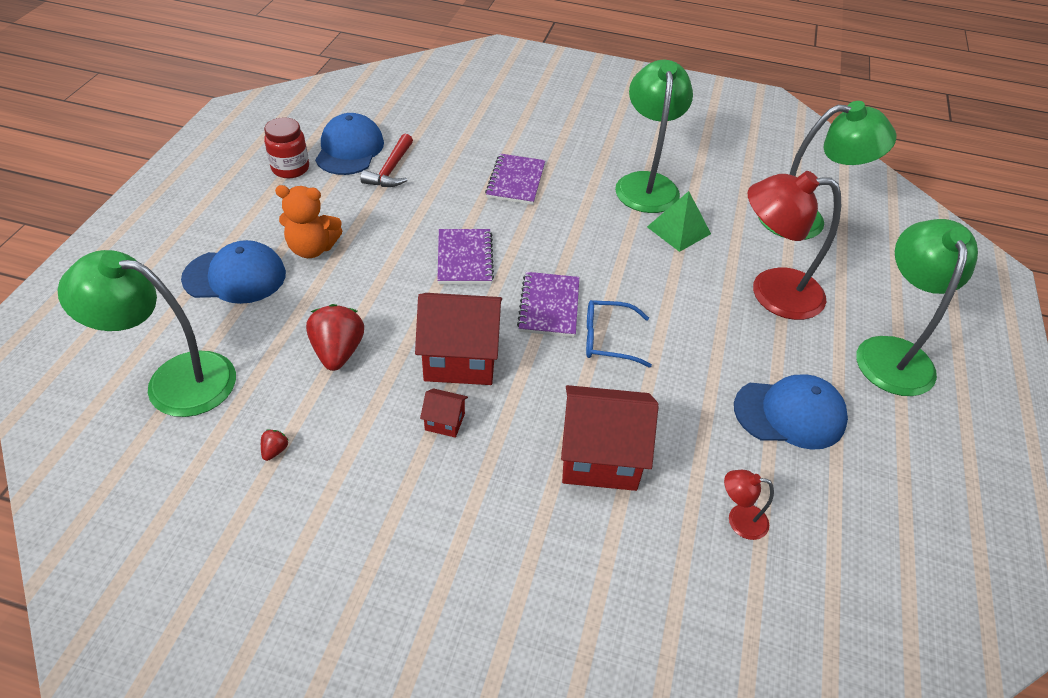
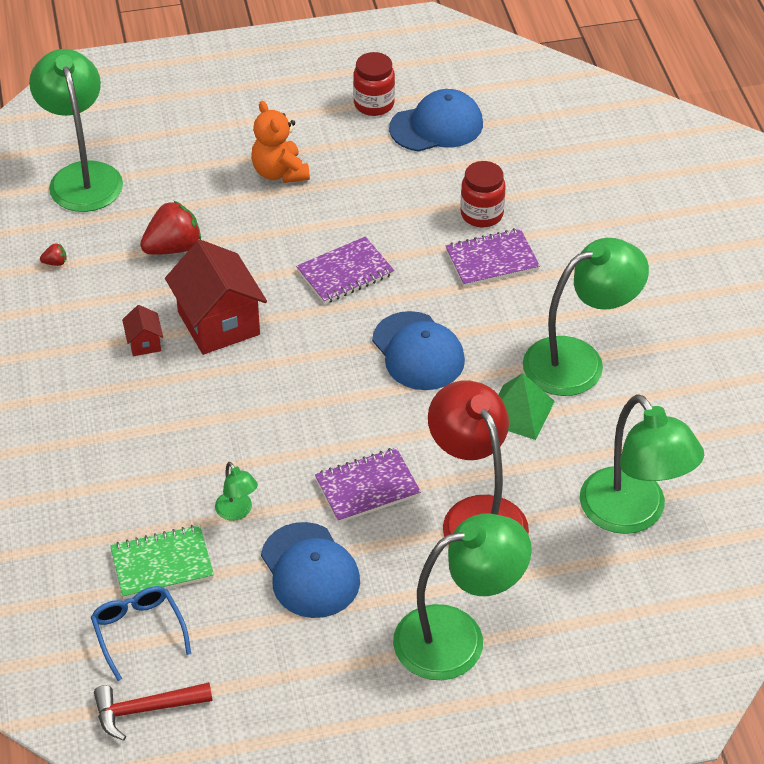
camera: 65 degrees right, 0 degrees up
(235, 276) = (211, 147): blue cap -> blue cap (418, 351)
(391, 170) = (430, 167): red hammer -> red hammer (145, 709)
(464, 167) = (481, 214): none -> red jar
(549, 306) = (326, 355): purple notebook -> purple notebook (367, 487)
(600, 457) = (171, 453): red house -> none
(607, 339) = (313, 410): blue glasses -> blue glasses (138, 631)
(699, 437) = (237, 512): none -> green lamp
(739, 520) = (162, 564): red lamp -> green notebook

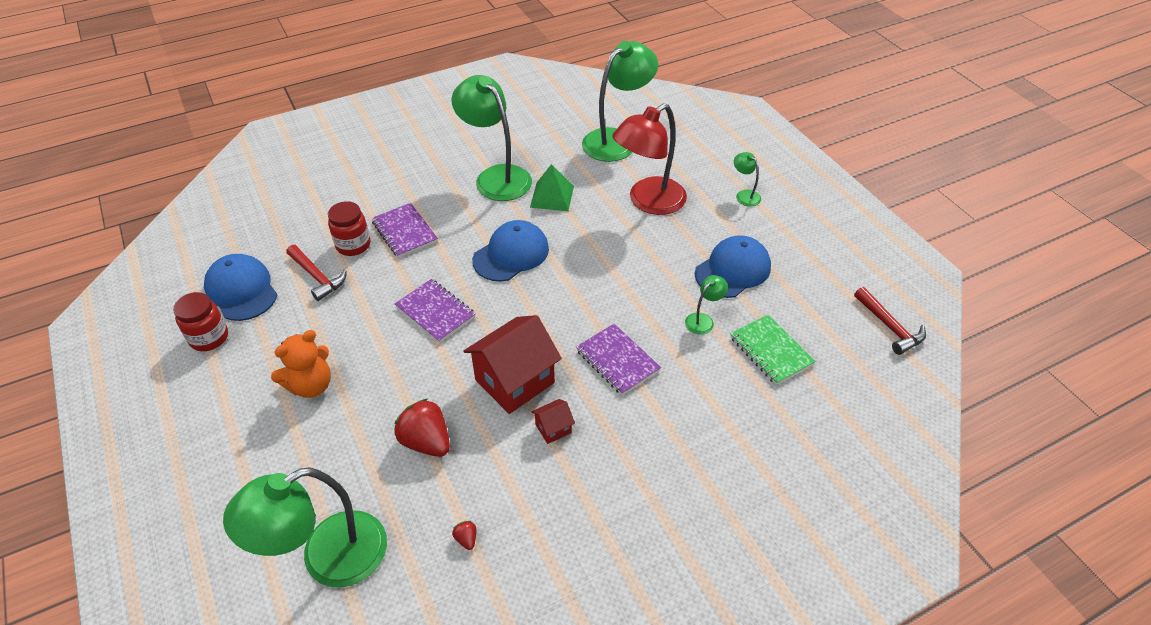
camera: 105 degrees left, 0 degrees up
(138, 631) = (834, 348): blue glasses -> none
(367, 487) = (649, 256): purple notebook -> purple notebook (617, 360)
(437, 183) = (317, 277): none -> red hammer
(457, 637) = (744, 195): green lamp -> green lamp, size x0.44

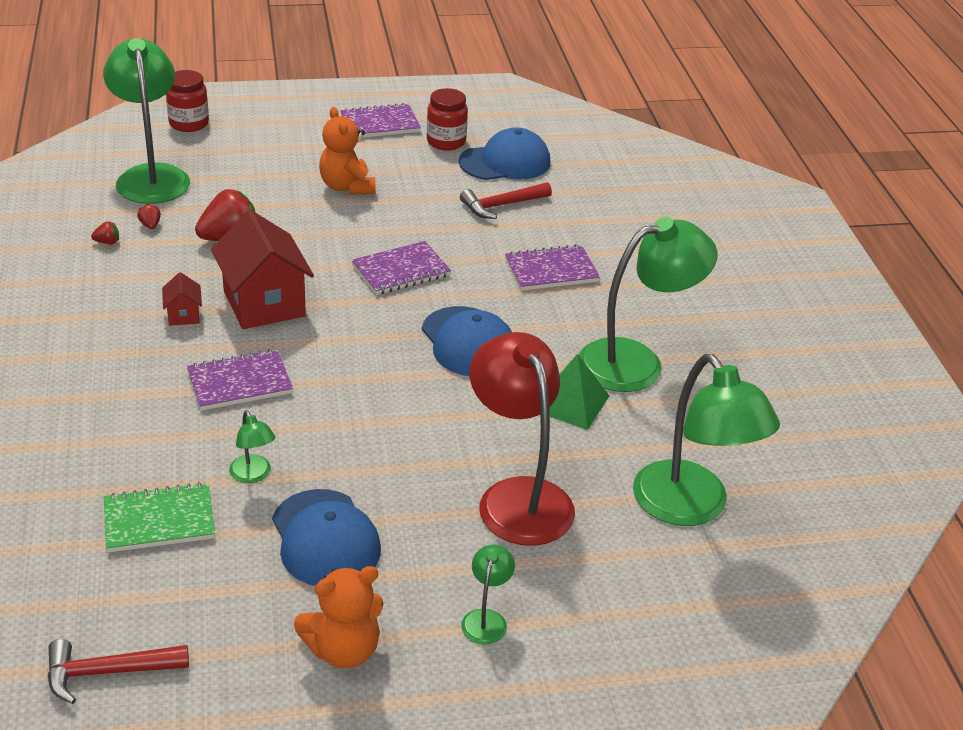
camera: 105 degrees right, 10 degrees down
(177, 397) = (380, 124): none -> purple notebook
(353, 245) = (544, 233): red jar -> red jar (189, 124)
(425, 515) = (150, 225): none -> red strawberry
(744, 195) = (486, 619): green lamp -> green lamp turned 60 degrees counterclockwise
(802, 240) = (343, 650): none -> orange teddy bear

